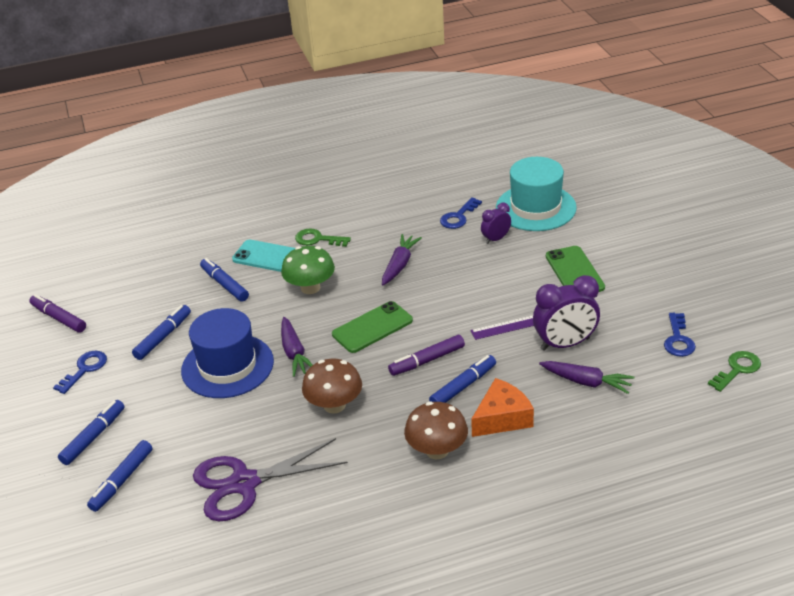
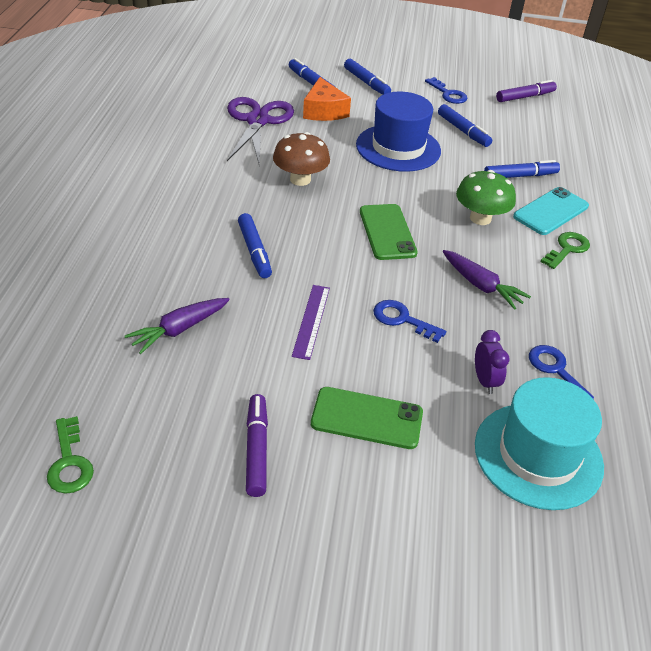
camera: 110 degrees right, 5 degrees up
(294, 353) = (387, 181): purple carrot -> none
(427, 361) = (310, 245): purple marker -> purple marker (256, 449)
(437, 450) = (194, 208): brown mushroom -> none
(502, 418) = (191, 256): orange cheese -> orange cheese (323, 111)
(565, 344) = (247, 343): purple clock -> none
(678, 339) = (166, 440): blue key -> blue key (402, 320)

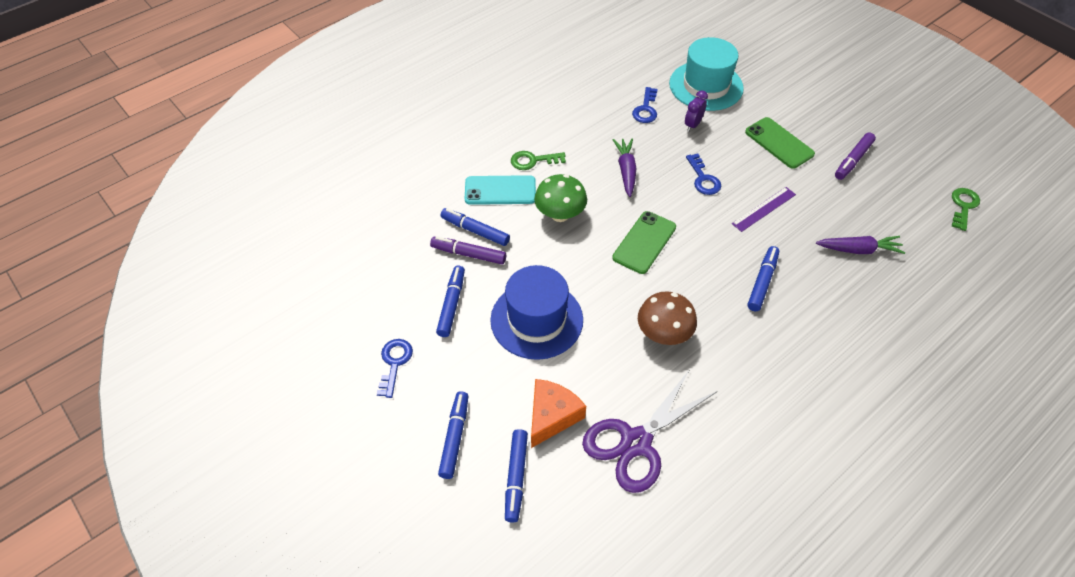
camera: 135 degrees left, 10 degrees up
(525, 97) = (327, 312): purple marker -> purple marker (468, 254)

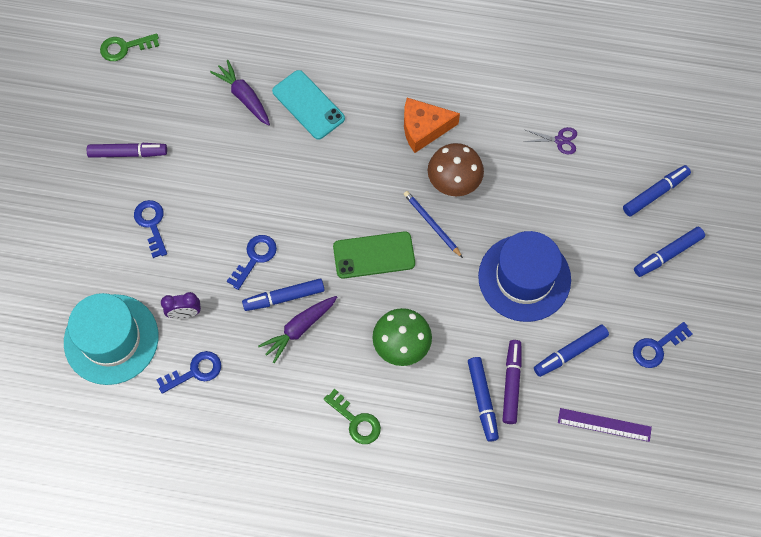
camera: 130 degrees left, 15 degrees up
(468, 254) = (511, 383): purple marker -> purple marker turned 150 degrees counterclockwise
(500, 190) = (418, 419): turquoise phone -> turquoise phone (308, 105)
(552, 416) = (591, 205): orange cheese -> orange cheese (424, 128)
(636, 442) = (560, 140): purple scissors -> purple scissors, size x0.42
(638, 293) = (431, 224): none -> blue pencil
(762, 282) = (340, 145): blue marker -> blue marker (284, 297)
(764, 209) = (253, 188): purple ruler -> purple ruler (604, 424)
(779, 143) = (151, 224): green phone -> blue key

